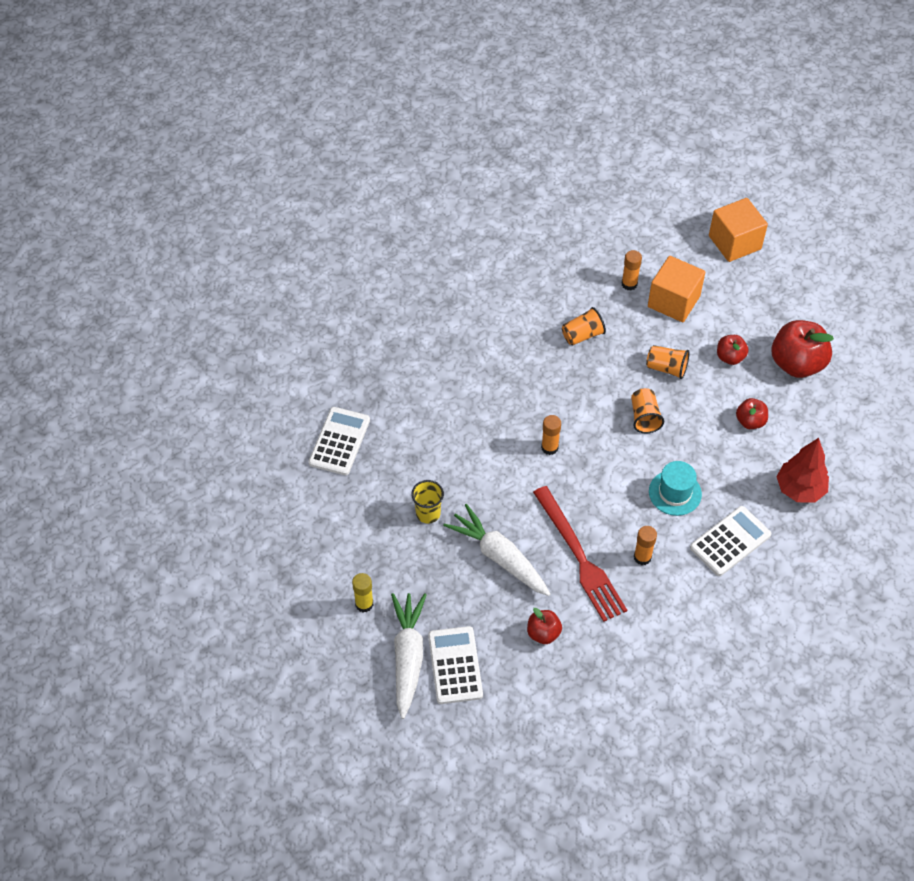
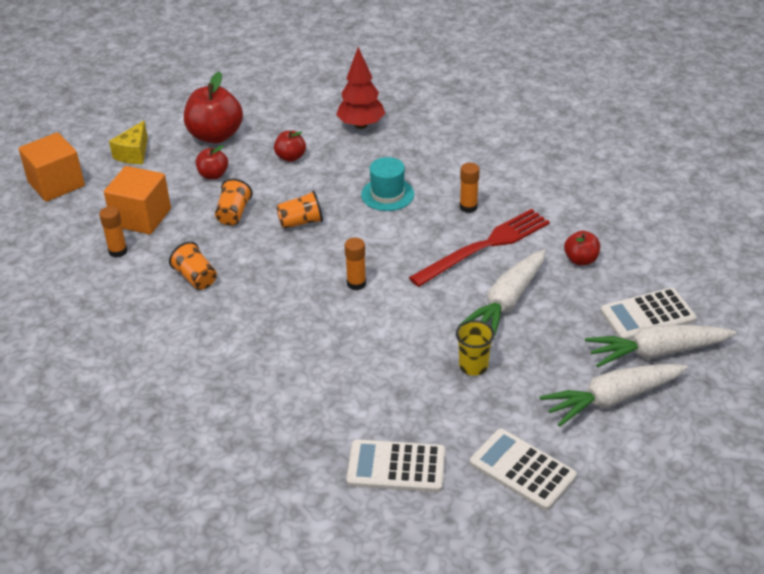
camera: 100 degrees left, 15 degrees down
(364, 604) = (611, 399): yellow glue stick -> white carrot
(730, 541) = (431, 158): white calculator -> white calculator (522, 470)
(775, 299) = (134, 153): none -> yellow cheese

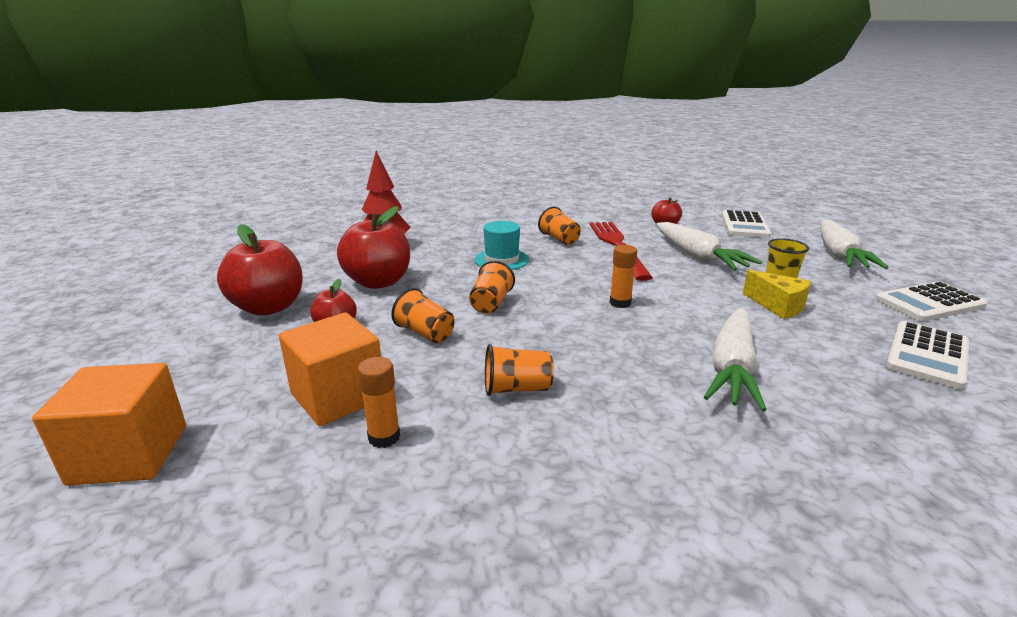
camera: 60 degrees left, 15 degrees down
(134, 153) = (195, 366): yellow cheese -> yellow cheese (778, 306)
(290, 157) = (378, 282): red apple -> red apple, size x1.88
(468, 207) = (559, 239): orange glue stick -> orange cup
(656, 352) = (788, 232): white carrot -> white carrot (732, 369)

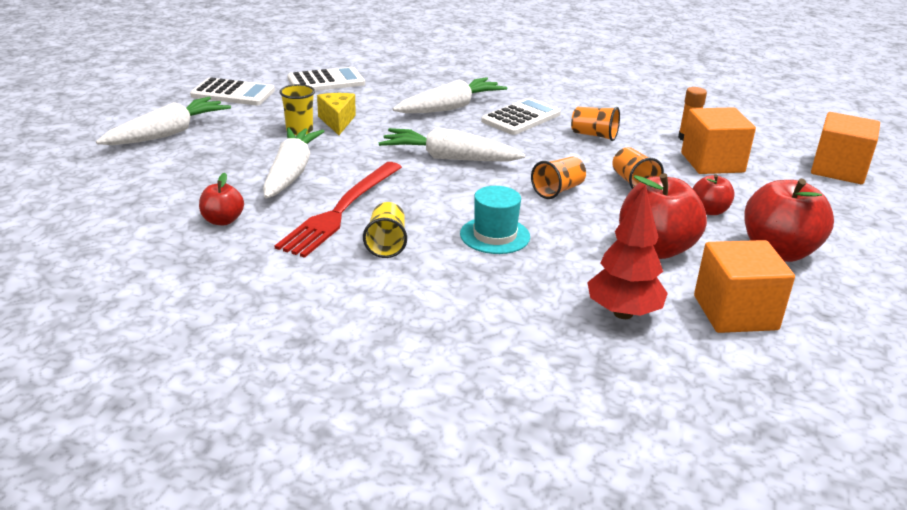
camera: 150 degrees left, 5 degrees up
(311, 261) = (735, 313): none -> orange cube
(559, 239) = (386, 244): orange cup -> yellow cup
(620, 303) = (448, 158): orange glue stick -> white carrot
(744, 225) = (137, 190): white calculator -> white calculator (521, 118)

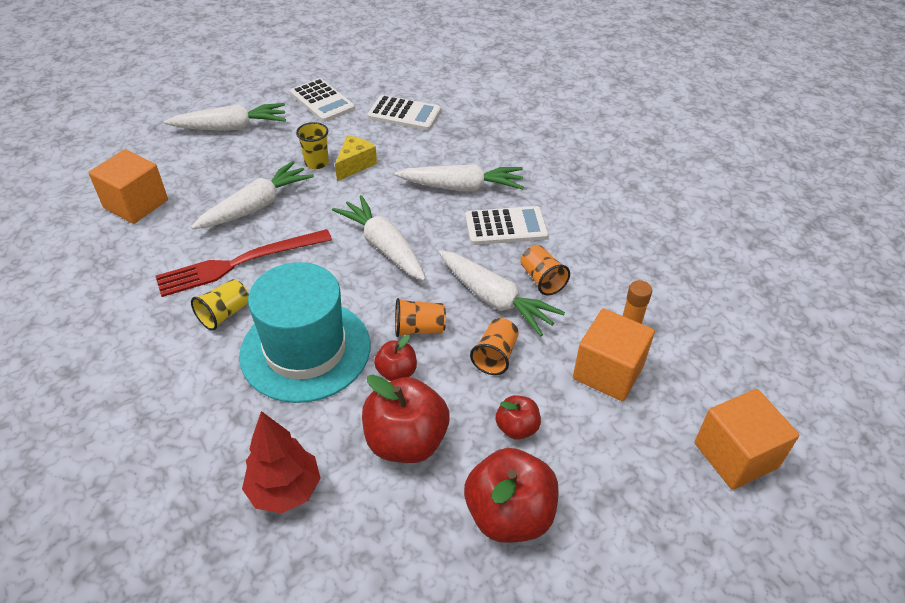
camera: 40 degrees right, 15 degrees up
(223, 220) = (160, 233): red apple -> red apple (396, 372)
(495, 235) = (305, 350): turquoise hat -> turquoise hat, size x1.97
(582, 156) = (495, 300): none -> white carrot
(735, 313) = (369, 553): orange cube -> orange cube (136, 204)

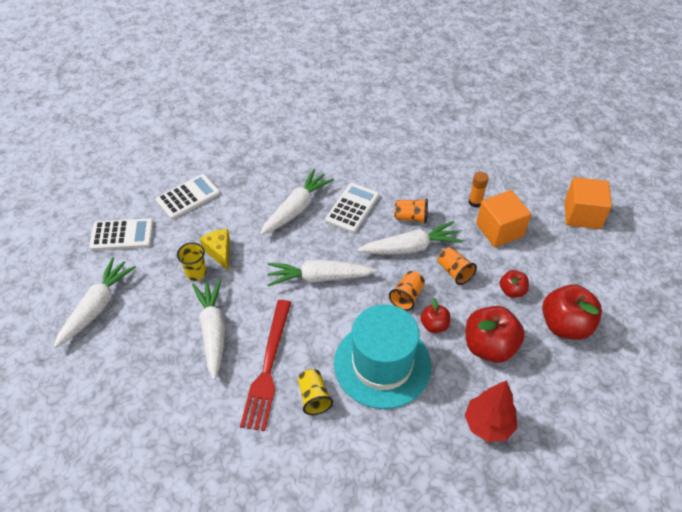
camera: 55 degrees left, 5 degrees up
(136, 204) = (137, 410): orange cube -> none

